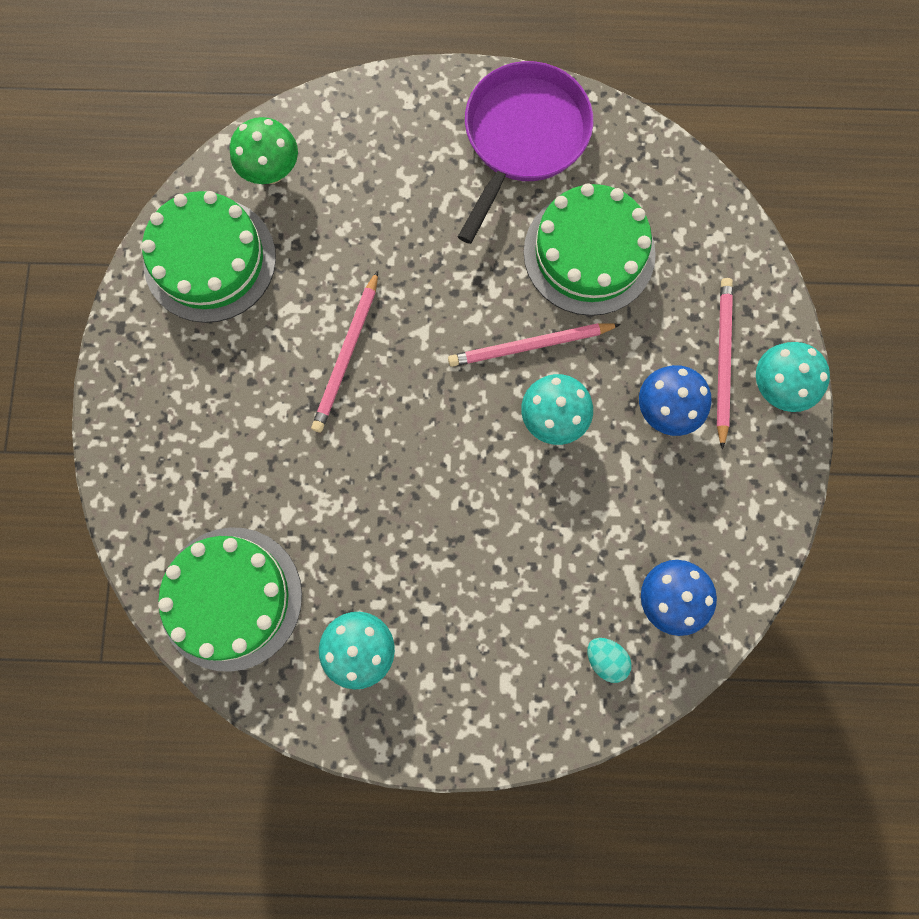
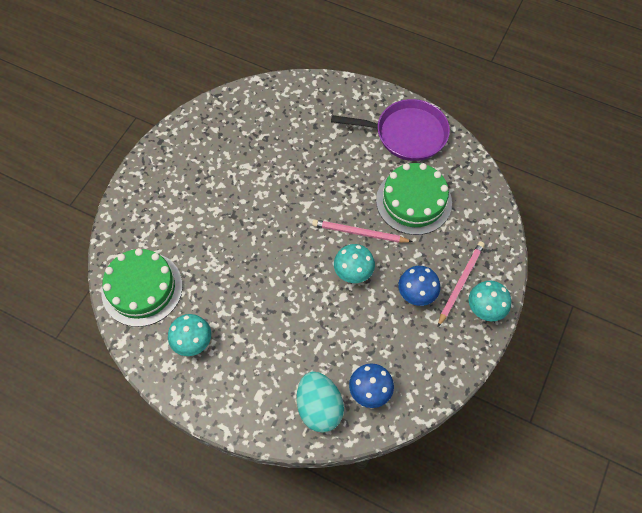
camera: 25 degrees right, 15 degrees down
(210, 260) = (219, 128): green cake -> none
(271, 172) = (271, 101): green mushroom -> none
(347, 355) = (263, 199): pink pencil -> none
(523, 138) = (406, 134): purple pan -> purple pan turned 45 degrees clockwise
(605, 659) = (319, 407): turquoise egg -> turquoise egg, size x2.02

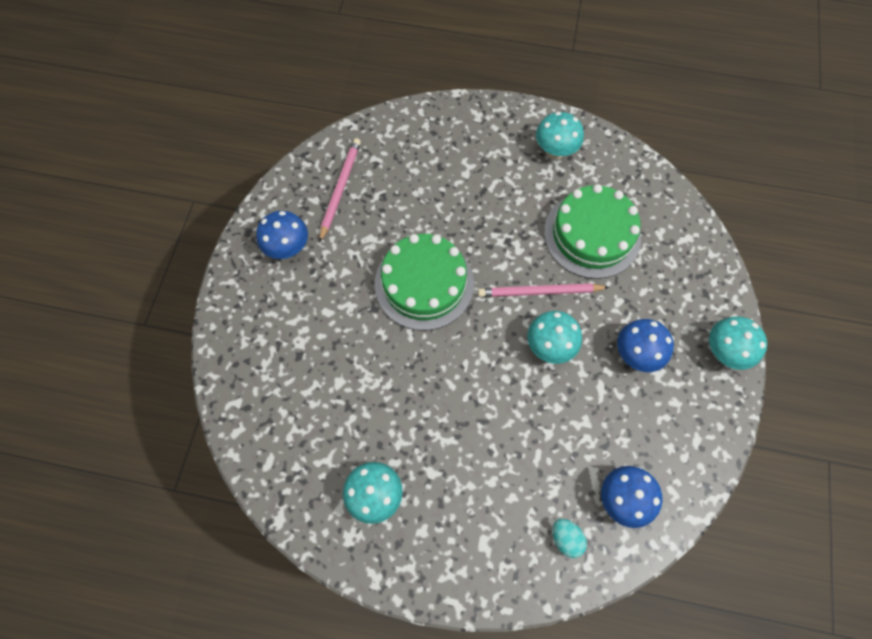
camera: 15 degrees left, 5 degrees up
(142, 288) = (284, 438): green cake -> green cake (424, 283)
(185, 159) = (288, 248): none -> blue mushroom
(319, 407) = (566, 538): turquoise egg -> turquoise egg, size x0.50
(406, 134) = (555, 151): purple pan -> turquoise mushroom
(460, 283) = (683, 325): pink pencil -> pink pencil (340, 189)

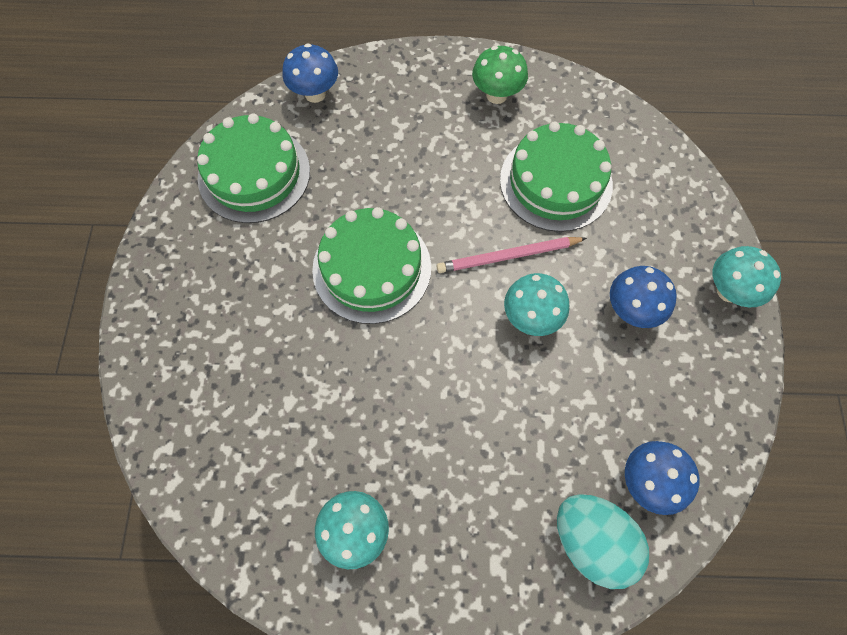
camera: 10 degrees left, 0 degrees up
(288, 248) = (202, 253): blue mushroom -> blue mushroom (315, 94)
(340, 189) = (254, 174): pink pencil -> green cake
(555, 151) = (496, 95): turquoise mushroom -> green mushroom
(566, 538) = (591, 540): turquoise egg -> turquoise egg, size x2.02

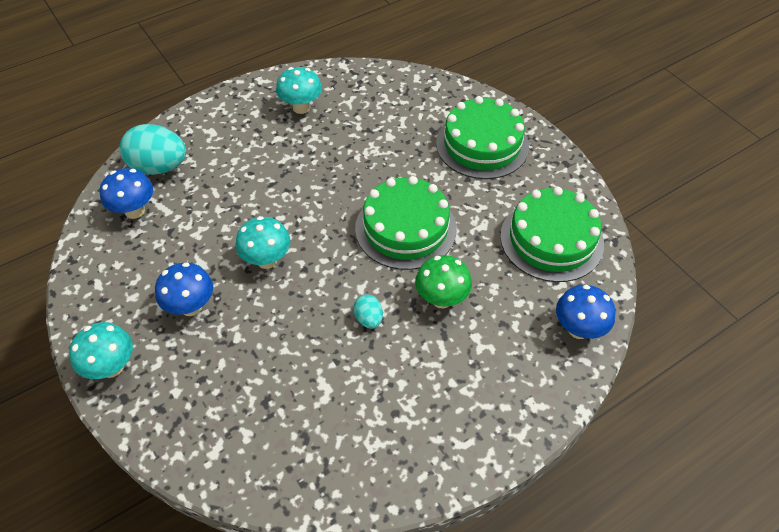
camera: 145 degrees right, 15 degrees down
(474, 200) = (368, 319): none -> turquoise egg
(496, 95) = (423, 432): green mushroom -> green mushroom (441, 299)
(508, 256) = (311, 292): pink pencil -> none
(555, 182) = (310, 376): green cake -> green cake (482, 145)

